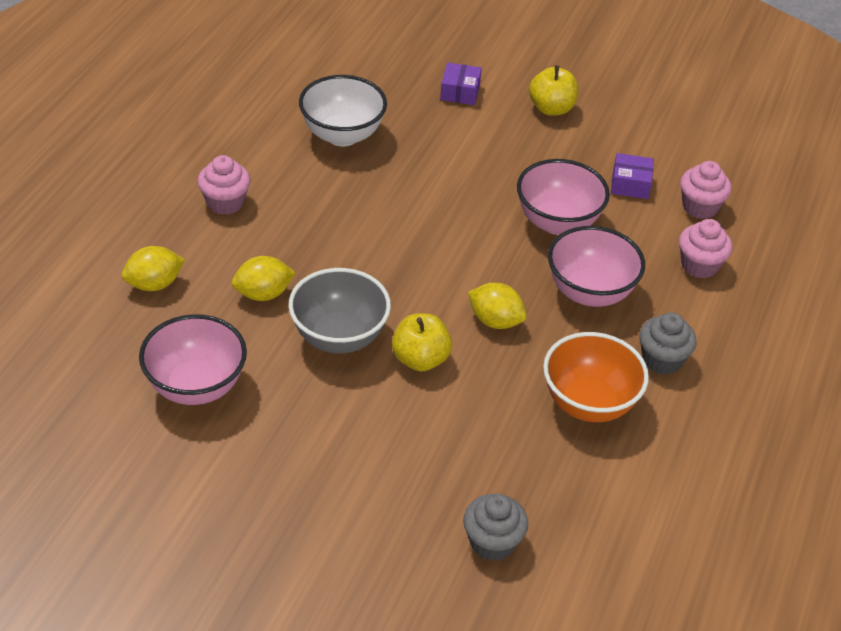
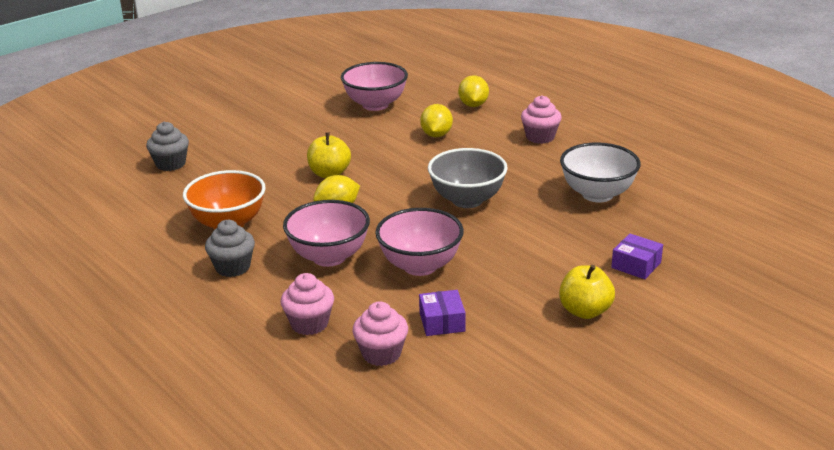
camera: 120 degrees right, 15 degrees down
(339, 337) = (375, 151): grey bowl -> grey bowl (467, 200)
(630, 184) = (442, 322): purple box -> purple box turned 45 degrees counterclockwise

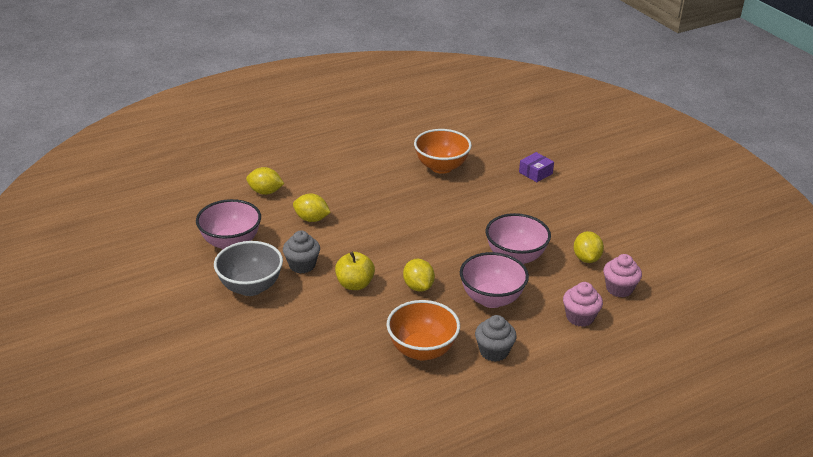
camera: 80 degrees left, 5 degrees up
(171, 164) = (287, 384): grey cupcake -> grey cupcake (302, 265)
(442, 322) = (586, 258): purple box -> yellow lemon
(467, 200) = (428, 222): grey bowl -> grey bowl (250, 287)
(540, 137) = (342, 172): pink cupcake -> none
(585, 311) = (583, 202): yellow apple -> none
(597, 194) = (441, 167): white bowl -> orange bowl

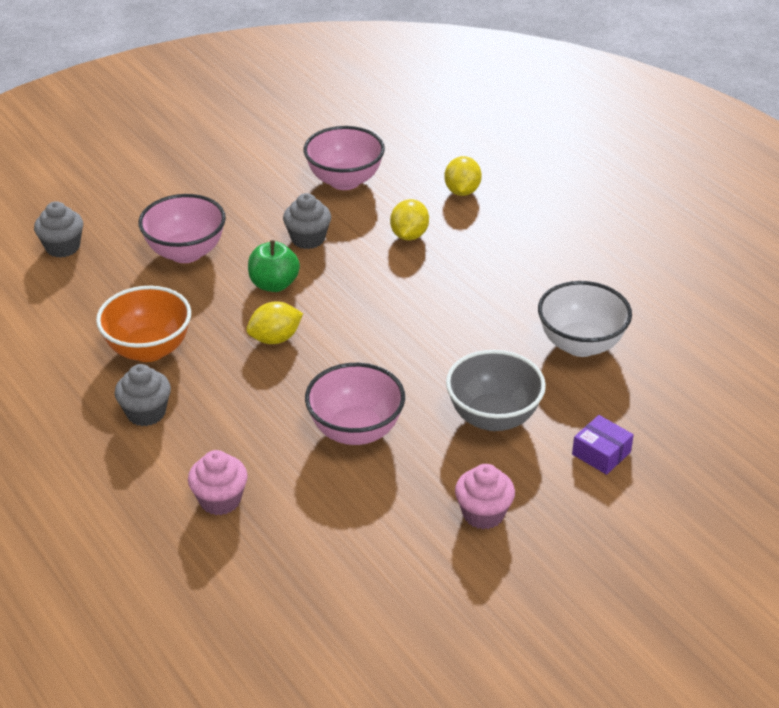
camera: 85 degrees right, 5 degrees up
(250, 287) = (260, 206): grey bowl -> grey bowl (493, 417)
(273, 404) = (62, 247): none -> grey cupcake
(355, 284) = (274, 284): yellow apple -> green apple
(441, 167) = (580, 344): orange bowl -> white bowl
(491, 299) = (255, 408): pink bowl -> pink bowl (186, 252)
(586, 258) = (366, 512): yellow lemon -> none
(619, 289) = (292, 548): pink cupcake -> pink cupcake (483, 514)

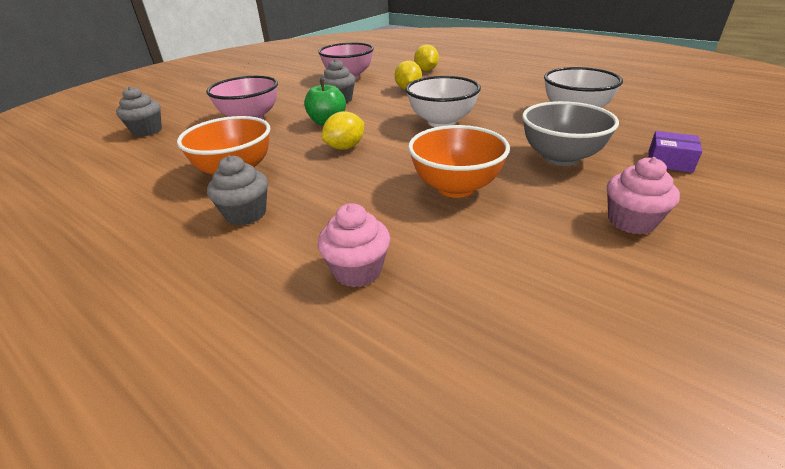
camera: 15 degrees left, 5 degrees down
(355, 431) = (456, 187): pink bowl -> orange bowl
(408, 320) = (441, 122): none -> white bowl

